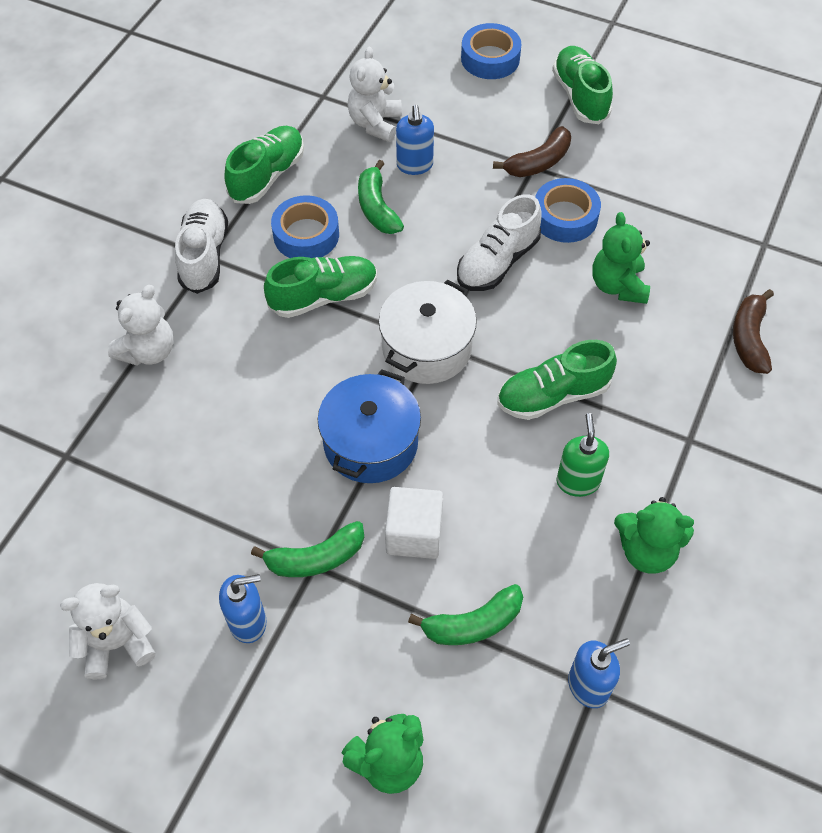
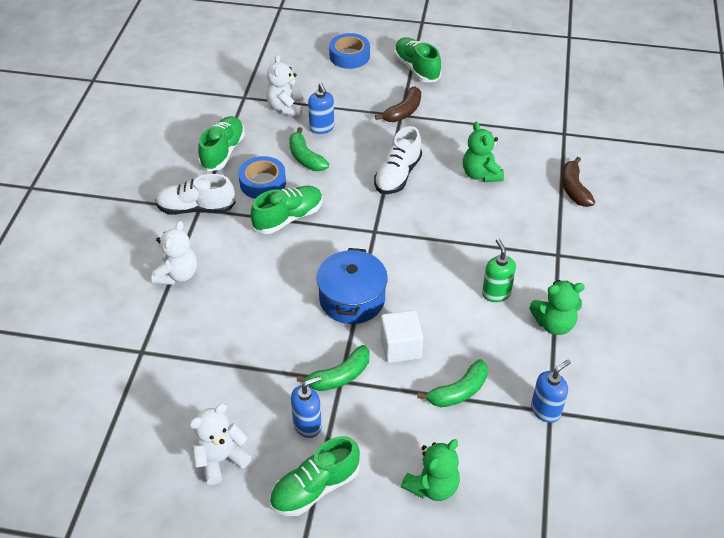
camera: 15 degrees left, 10 degrees down
(204, 255) = (196, 208): white shoe -> white shoe turned 75 degrees counterclockwise
(426, 348) = (369, 235): white pot -> none
(552, 395) = (462, 246): green shoe -> green shoe (315, 488)
(565, 217) = (432, 141): blue tape -> none

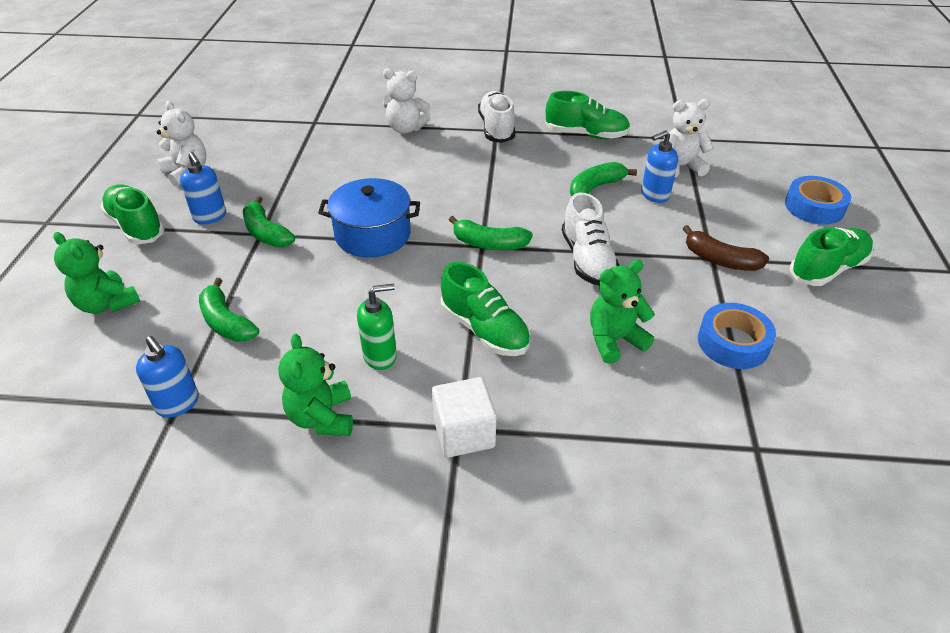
camera: 85 degrees right, 5 degrees down
(263, 183) = (544, 163): blue tape -> blue tape (733, 343)
(288, 218) = (493, 183): green shoe -> green shoe (484, 330)
(372, 227) = (489, 244): none -> green banana
(397, 175) = (587, 260): white shoe -> white shoe turned 120 degrees counterclockwise
(400, 347) = (299, 274): white cube -> white cube (464, 433)
(574, 189) = (614, 456): brown banana -> none

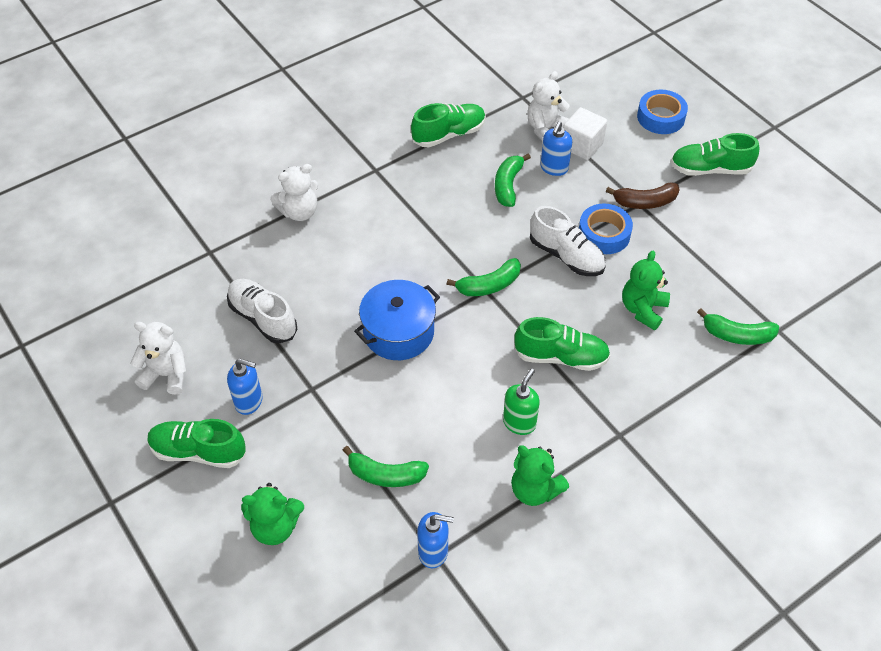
camera: 40 degrees left, 10 degrees up
(266, 233) = (315, 385): green banana -> green banana (737, 335)
(464, 433) = (626, 436): white cube -> white cube (582, 145)
(496, 128) = (373, 168): white shoe -> white shoe (263, 318)
(733, 343) = (707, 265): blue tape -> blue tape (604, 234)
(827, 269) = (710, 169): green shoe -> green shoe turned 105 degrees counterclockwise

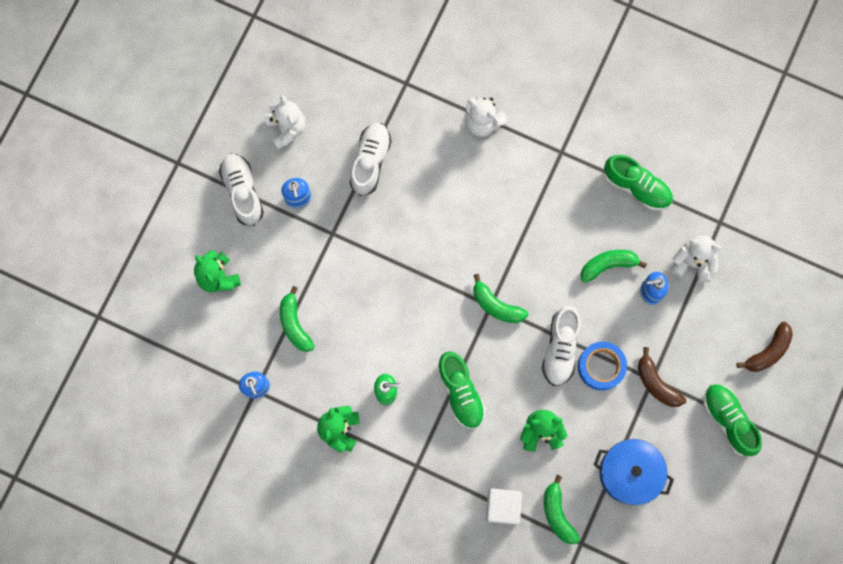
camera: 60 degrees right, 25 degrees up
(198, 451) = (242, 192): green shoe -> white shoe
(398, 332) = (414, 264): blue pot -> blue pot (629, 473)
(582, 145) = (691, 301): white cube -> white cube (502, 507)
(660, 117) = (768, 351): blue tape -> brown banana

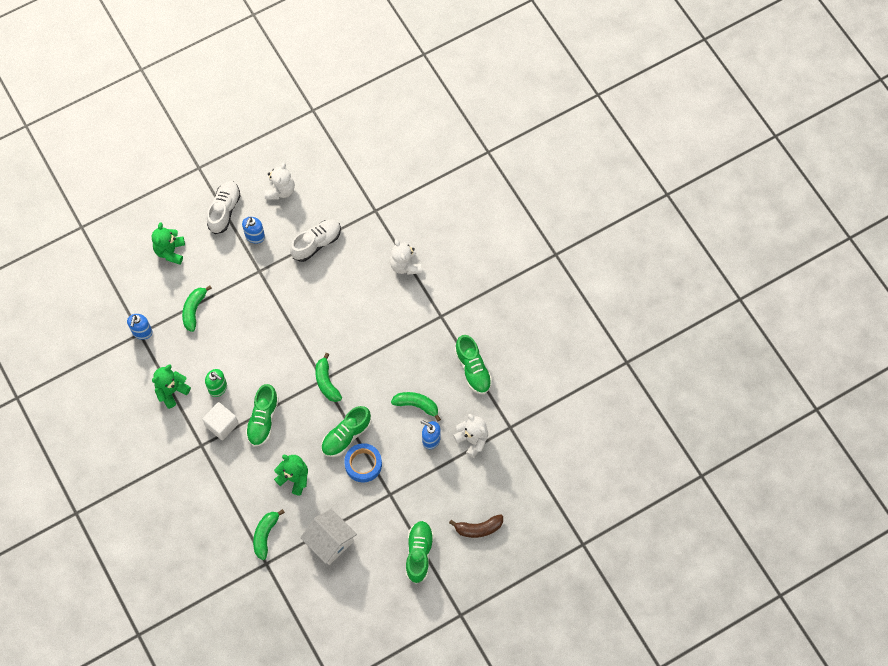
camera: 35 degrees right, 10 degrees down
(502, 507) = (235, 507): white cube -> white cube (222, 425)
(560, 349) = (346, 436): white shoe -> green shoe
(629, 473) = (330, 542): blue pot -> white house
(656, 383) = (390, 499): brown banana -> none

